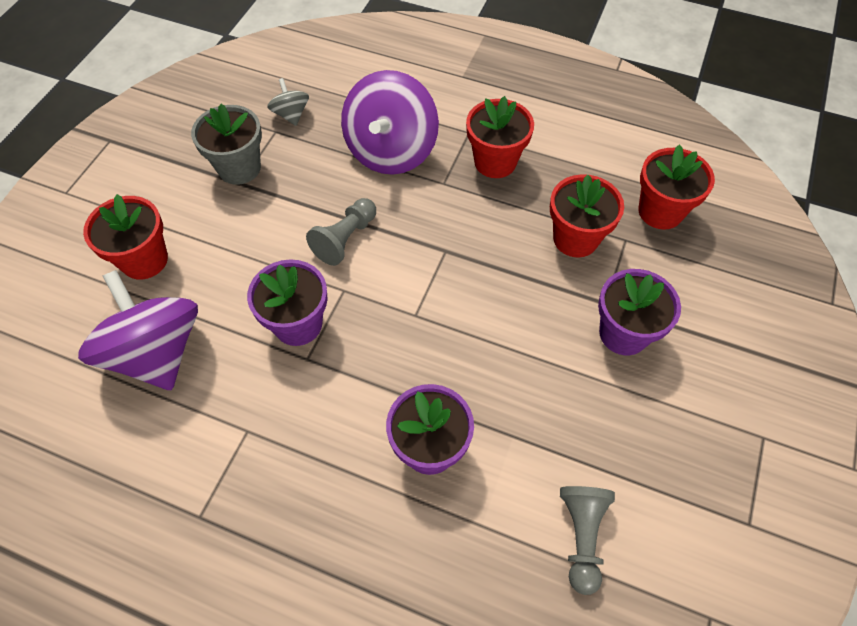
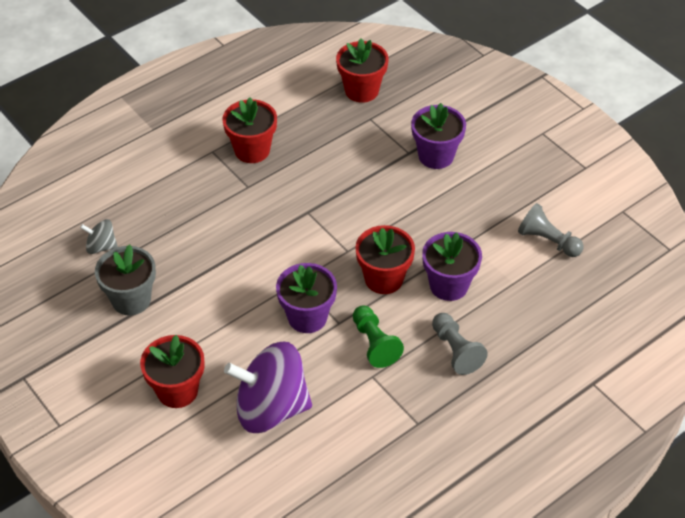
camera: 60 degrees left, 10 degrees down
(295, 410) = (374, 344): none -> green pawn
(345, 239) = (254, 262): grey pawn -> grey pawn (456, 351)
(391, 151) = (192, 202): purple spinning top -> none
(575, 238) = (350, 142): red flower pot -> red flower pot (384, 279)

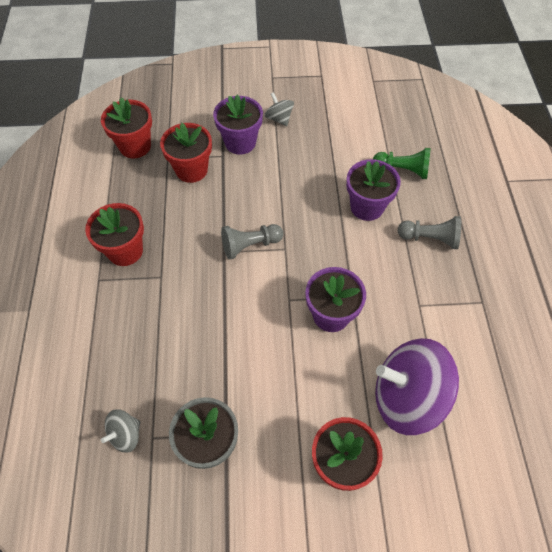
camera: 55 degrees left, 10 degrees up
(271, 408) = (407, 397): purple spinning top -> purple spinning top turned 60 degrees clockwise
(374, 344) = (389, 285): green pawn -> green pawn (402, 170)
(384, 279) = (331, 242): red flower pot -> red flower pot (191, 170)
(493, 167) = (279, 118): none -> grey spinning top
(548, 241) = (369, 130): grey pawn -> grey pawn (250, 245)

